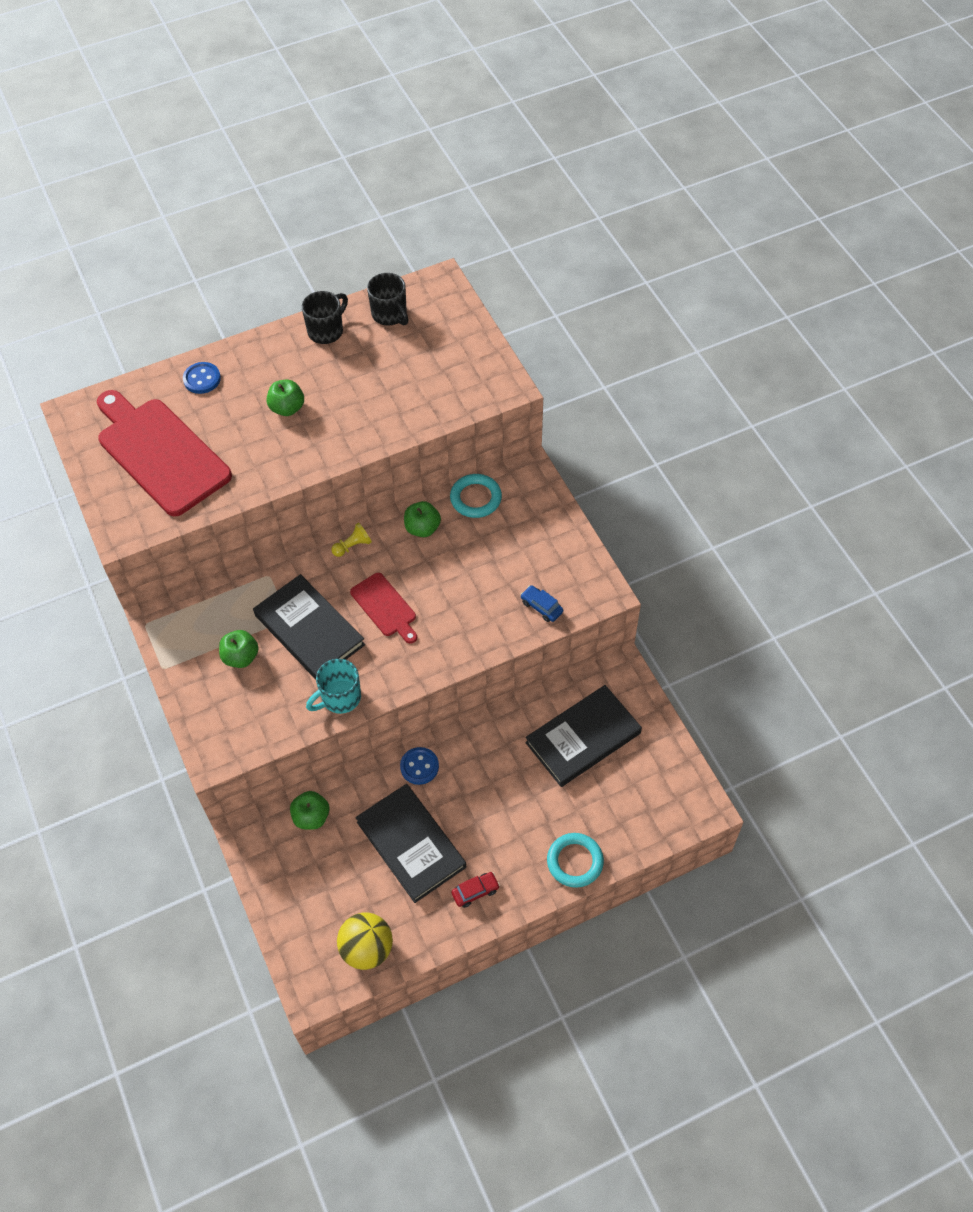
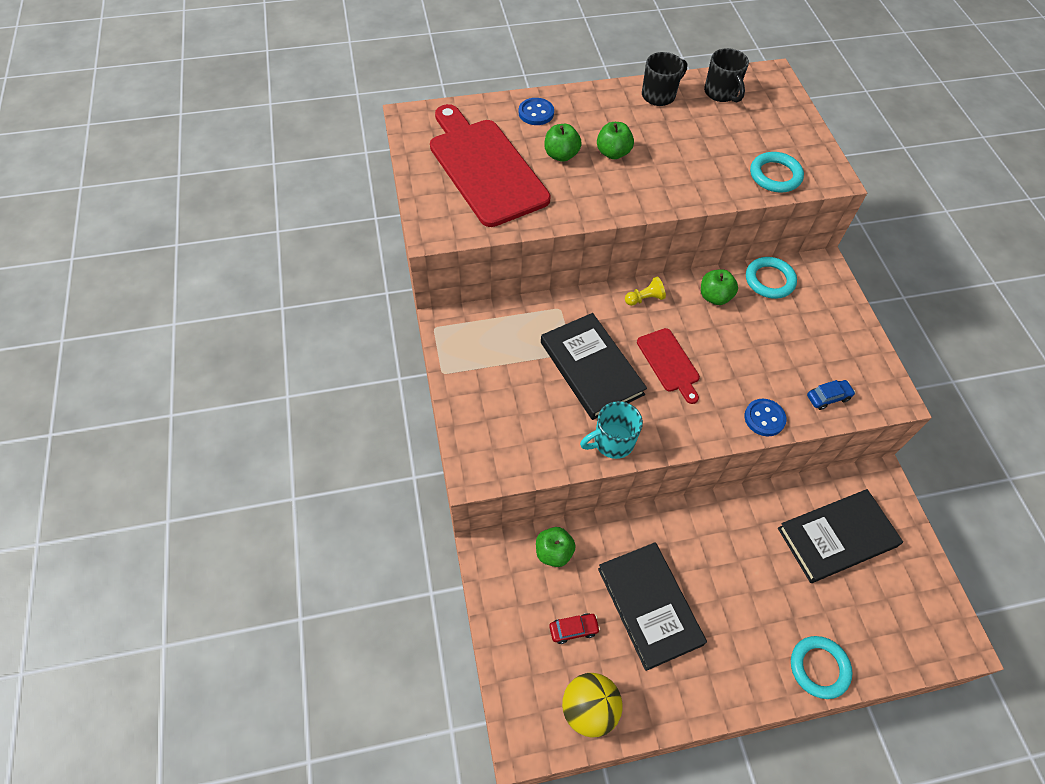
camera: 10 degrees right, 0 degrees up
(241, 657) = (520, 379): green apple -> green apple (561, 155)
(419, 766) = (668, 527): blue button -> blue button (764, 418)
(451, 398) = (775, 175): none -> turquoise ring
(475, 891) = (710, 674): red car -> red car (573, 629)
(541, 607) = (828, 397): blue car -> blue car turned 105 degrees clockwise

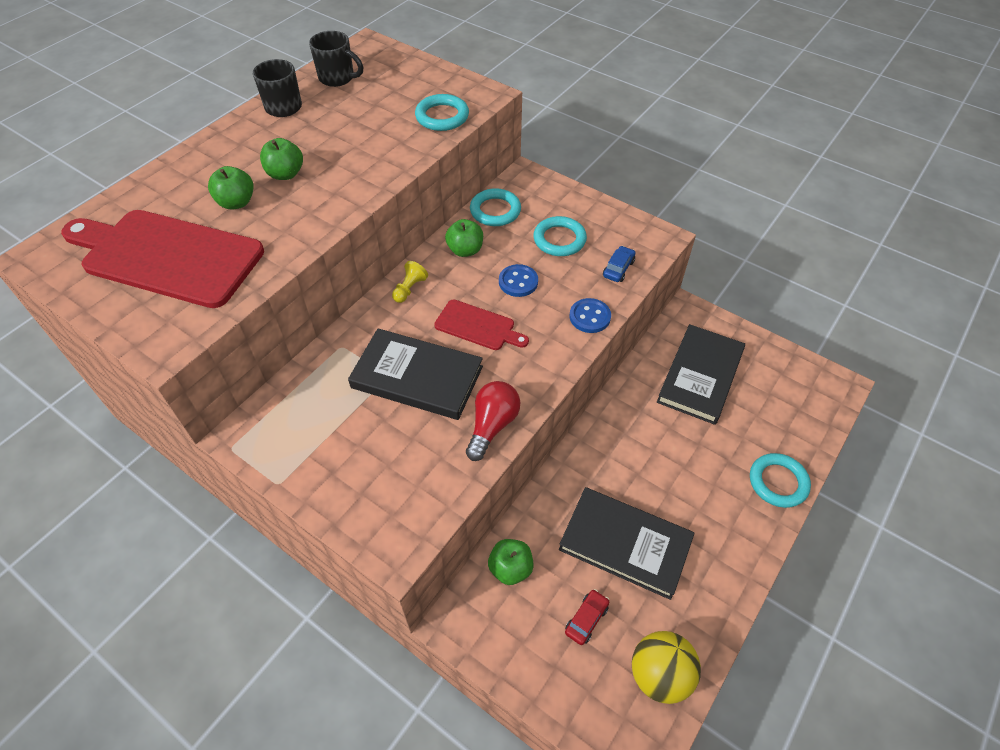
camera: 40 degrees left, 5 degrees down
(536, 113) = (176, 180): blue button -> blue button (518, 282)
(612, 442) = (492, 425): turquoise mug -> red light bulb
(801, 339) = (559, 239): none -> turquoise ring

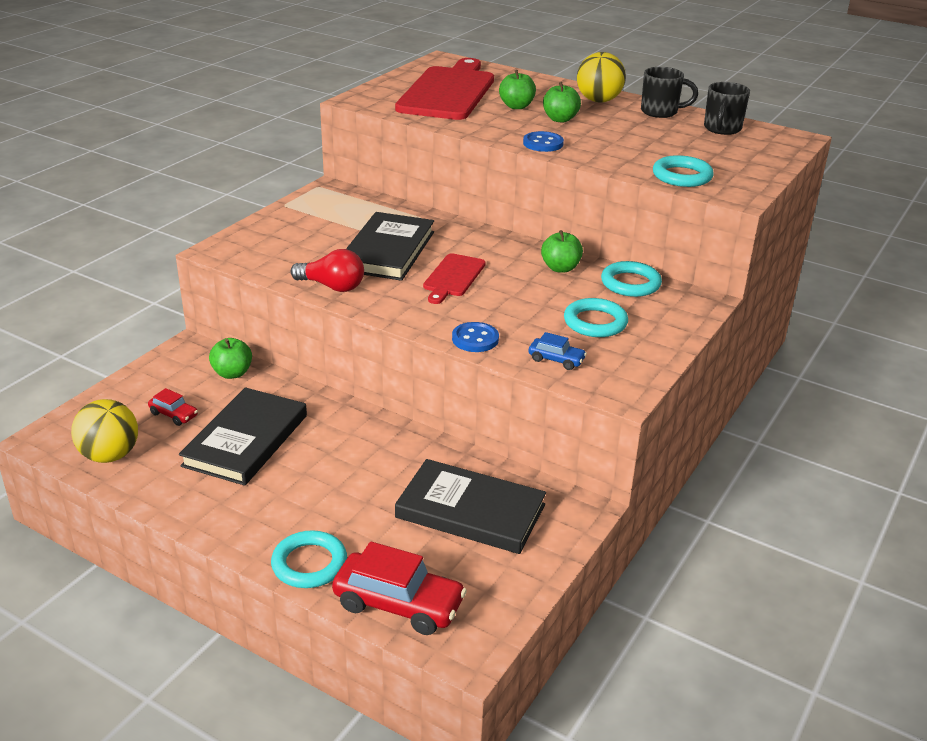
camera: 85 degrees right, 20 degrees down
(239, 142) = (598, 100): none -> yellow ball
(409, 289) = (498, 242): yellow pawn -> none
(518, 282) = (520, 298): blue button -> blue button (543, 143)
(806, 424) = (398, 604): none -> red car

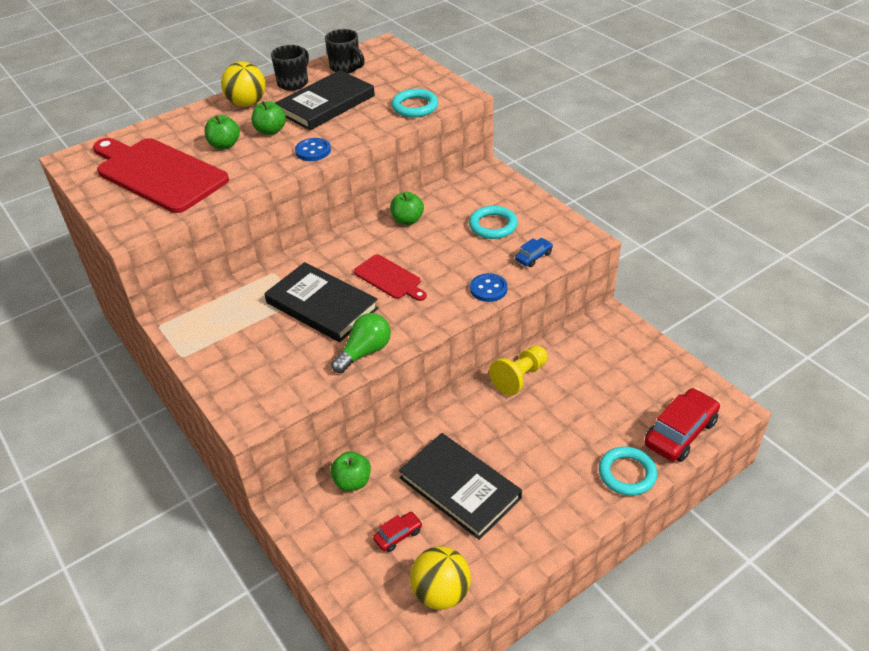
camera: 65 degrees left, 10 degrees up
(332, 286) = (365, 352): red light bulb -> green light bulb
(429, 451) = (519, 377): none -> yellow pawn
(470, 511) = (595, 372): black book -> black book (326, 104)
(630, 283) = (448, 194): turquoise ring -> none

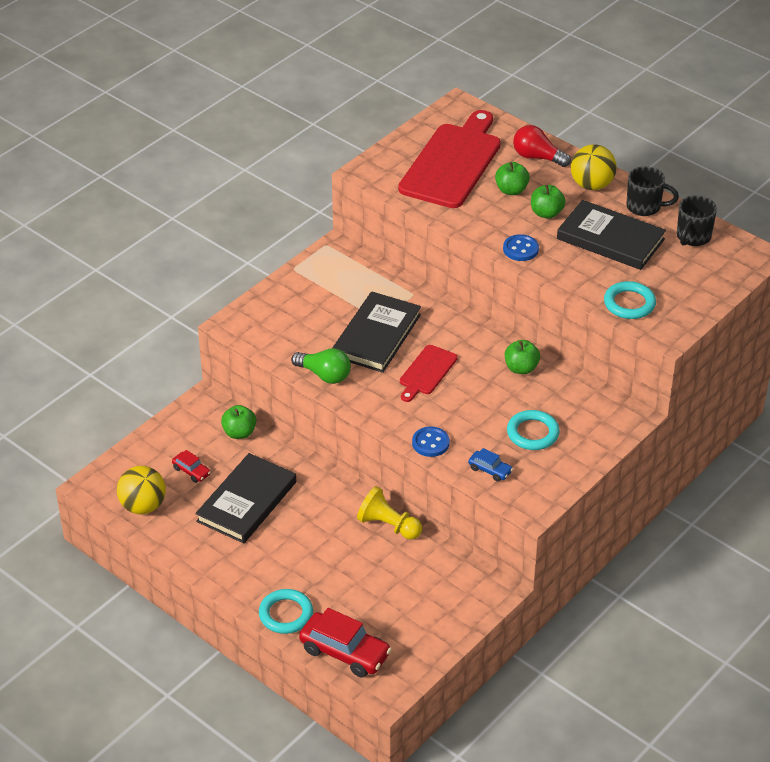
camera: 75 degrees right, 0 degrees up
(187, 125) = (537, 157): none -> red light bulb

